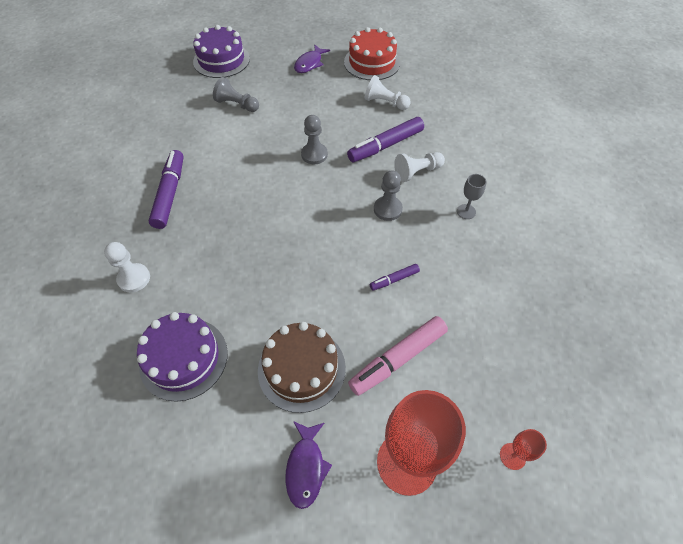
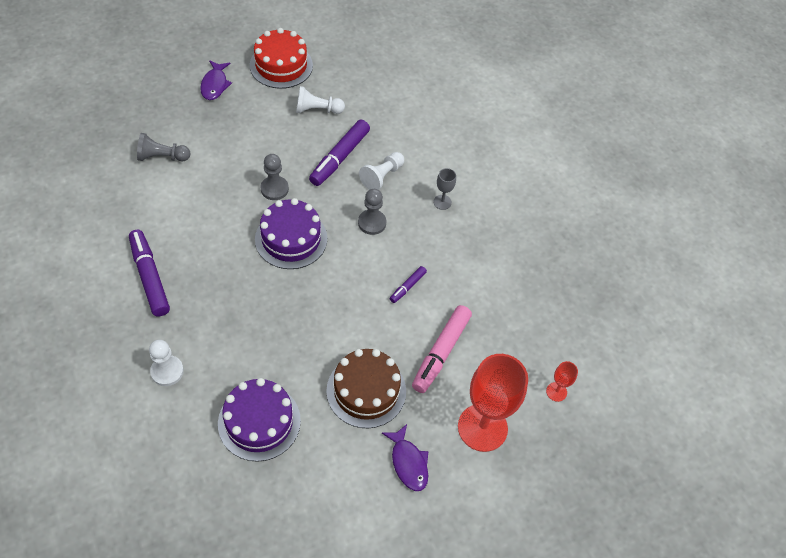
camera: 30 degrees left, 0 degrees up
(221, 60) = (112, 107): purple cake -> purple cake (291, 239)

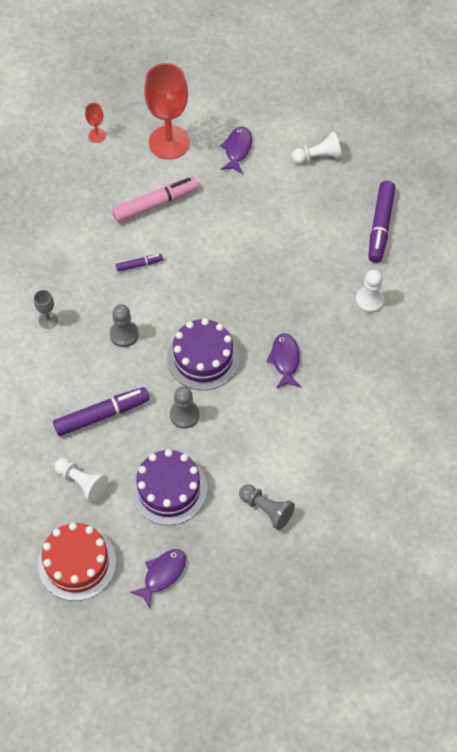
camera: 140 degrees left, 5 degrees up
(149, 277) = (343, 387): purple marker -> purple marker (380, 226)
(217, 273) = (285, 360): none -> purple fish
(259, 422) = (322, 229): purple cake -> purple cake (169, 489)
(366, 391) = (231, 208): brown cake -> none
(382, 176) = (79, 374): white pawn -> white pawn (318, 156)

